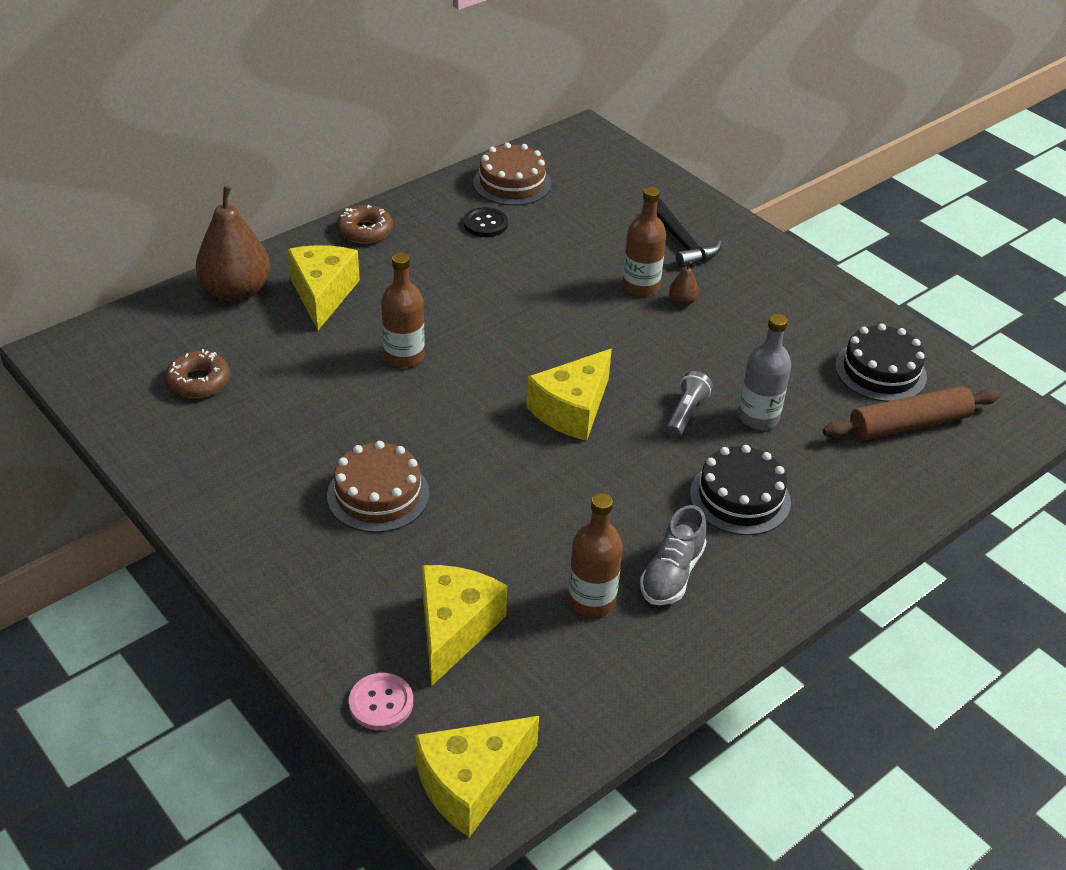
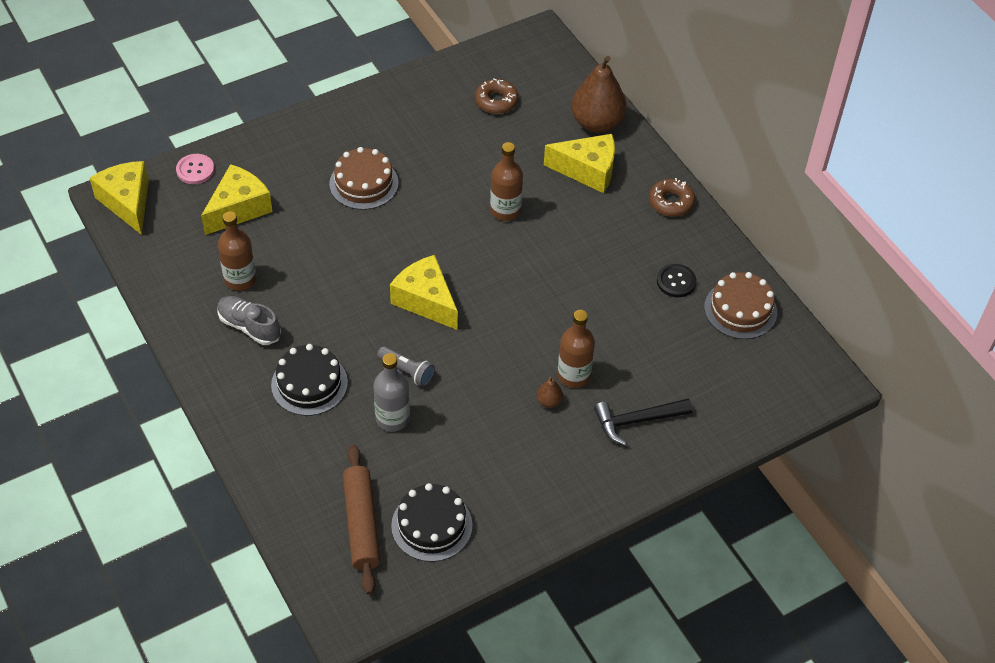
camera: 100 degrees right, 10 degrees up
(454, 628) = (239, 208): yellow cheese -> yellow cheese turned 75 degrees counterclockwise

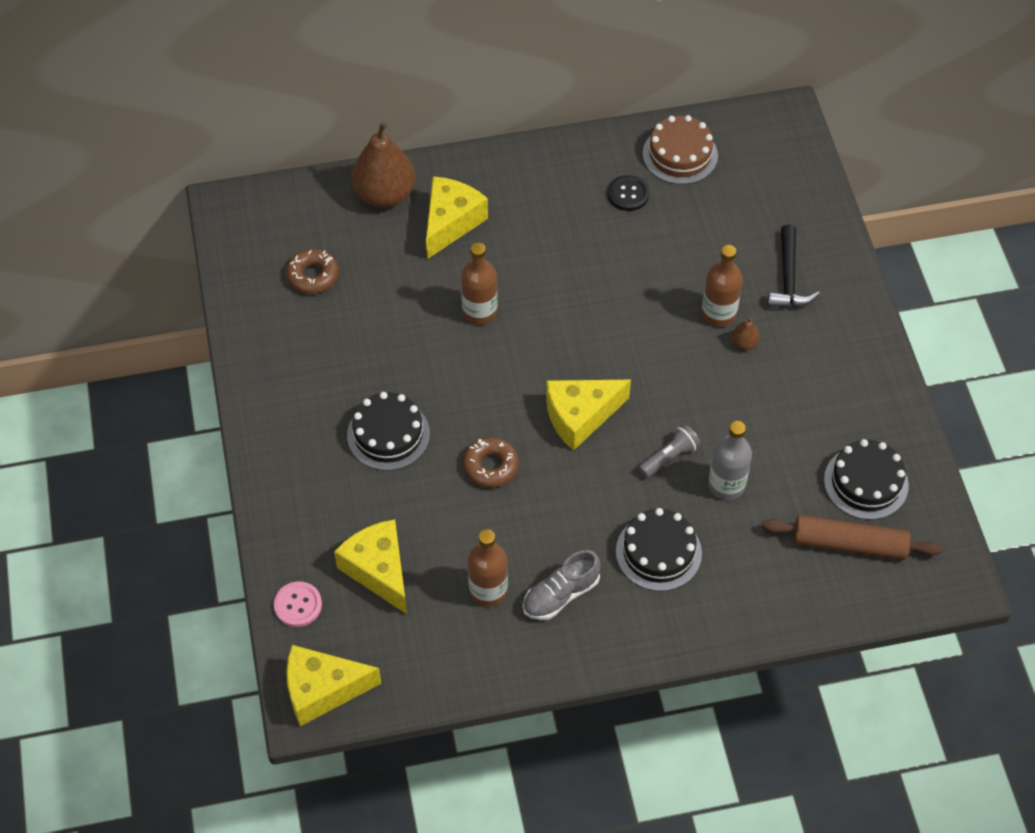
camera: 70 degrees left, 5 degrees up
(364, 183) = (388, 434): brown cake -> black cake
(671, 202) = (522, 165): brown donut -> brown donut (490, 466)

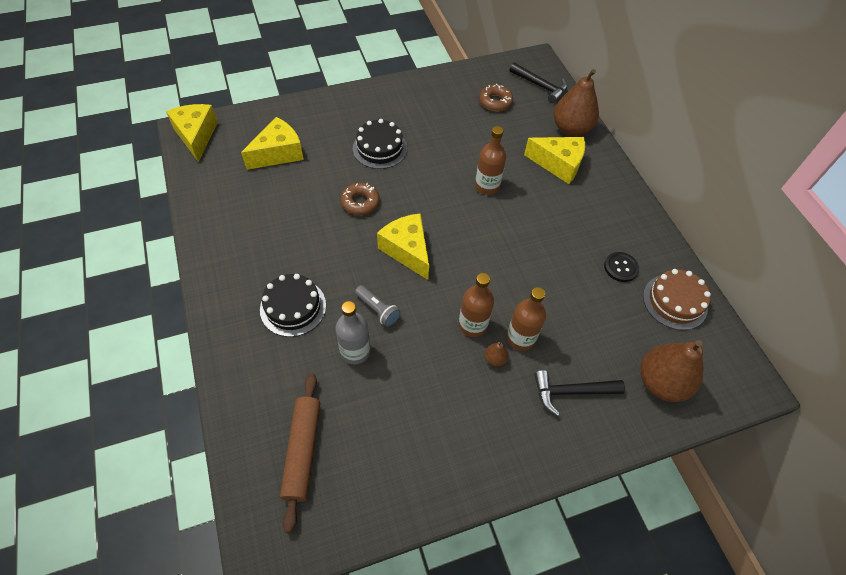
camera: 80 degrees right, 0 degrees up
(288, 213) = (540, 86): none -> black hammer
(298, 605) = (255, 119): pink button -> none
(488, 590) = (263, 209): brown bottle -> brown bottle (472, 325)
(561, 595) = (258, 249): grey shoe -> none
(781, 195) = (661, 382): none -> brown pear
(866, 482) = (366, 464): black cake -> none

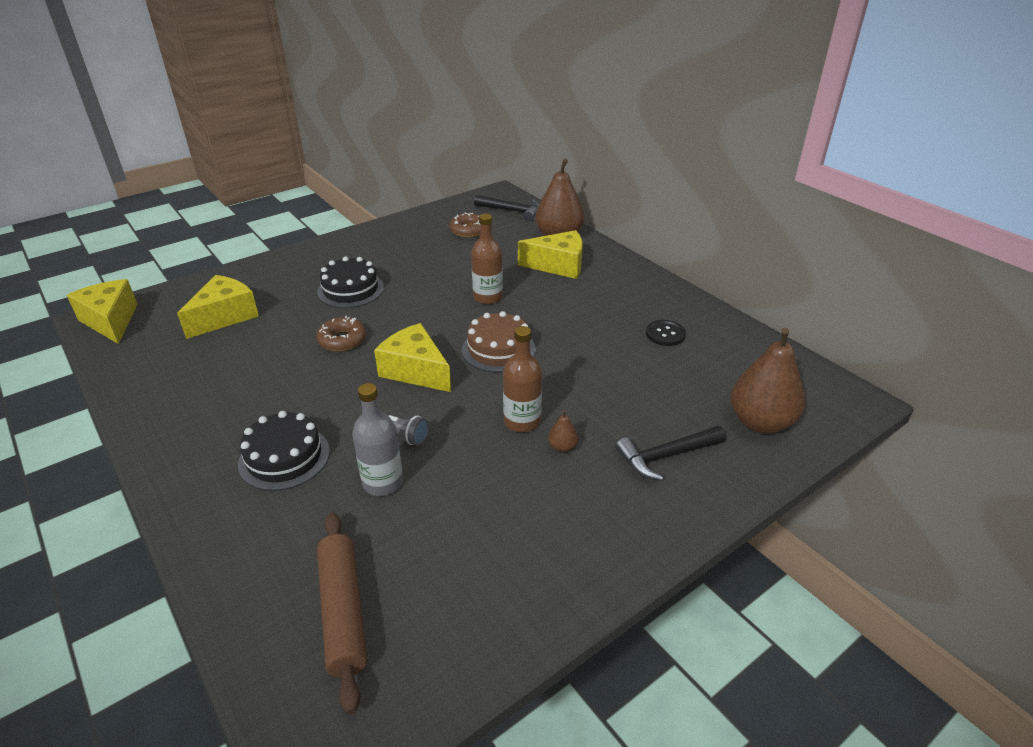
camera: 15 degrees left, 20 degrees down
(520, 338) = (584, 420): brown bottle -> none
(675, 301) = (736, 350): brown cake -> brown cake (498, 349)

